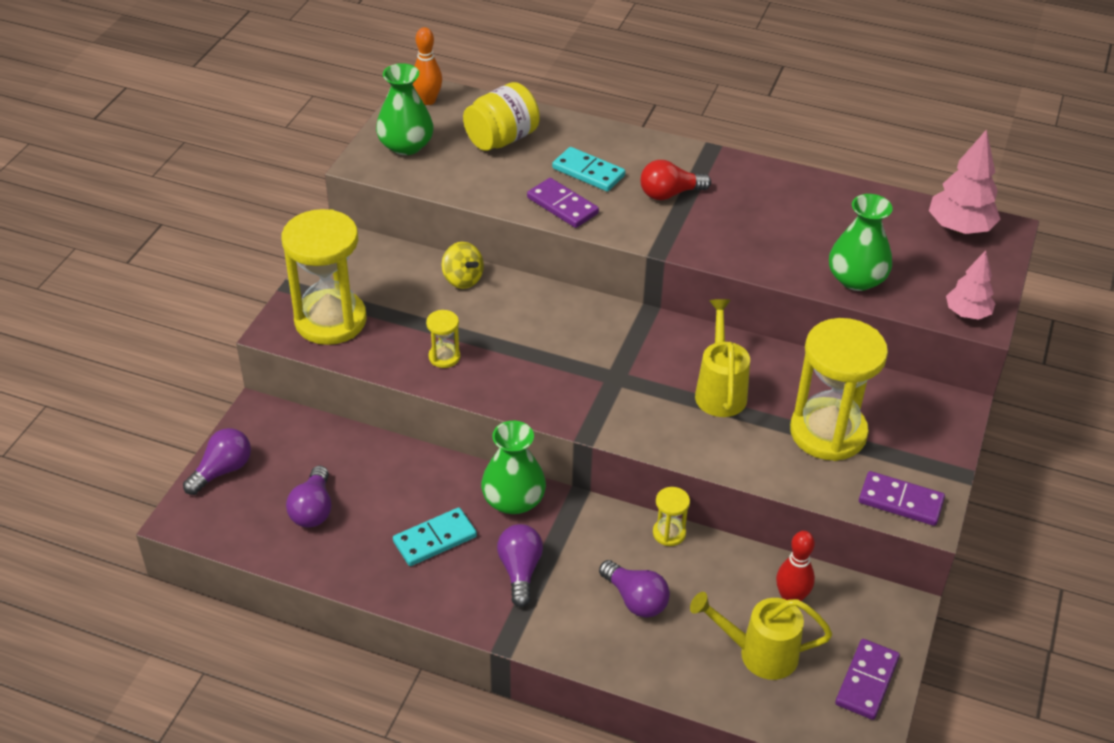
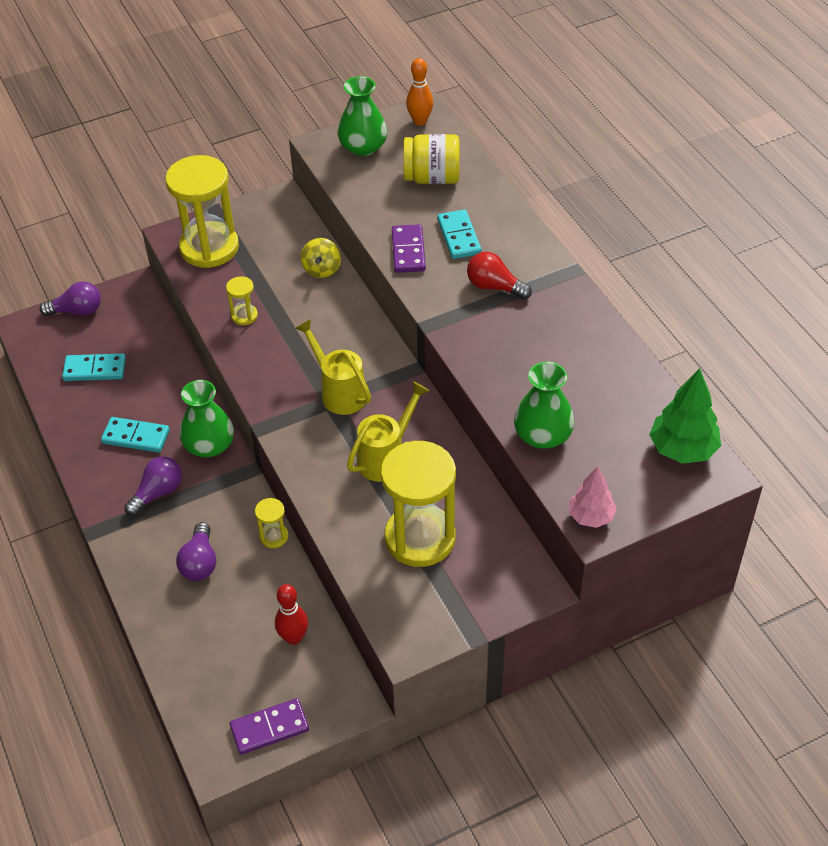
camera: 45 degrees right, 5 degrees up
(313, 509) = (94, 369): purple light bulb -> turquoise domino
(759, 653) = (228, 656): yellow watering can -> yellow watering can (339, 392)
(900, 501) = (403, 621): purple domino -> none
(959, 228) = (682, 449): pink tree -> green tree

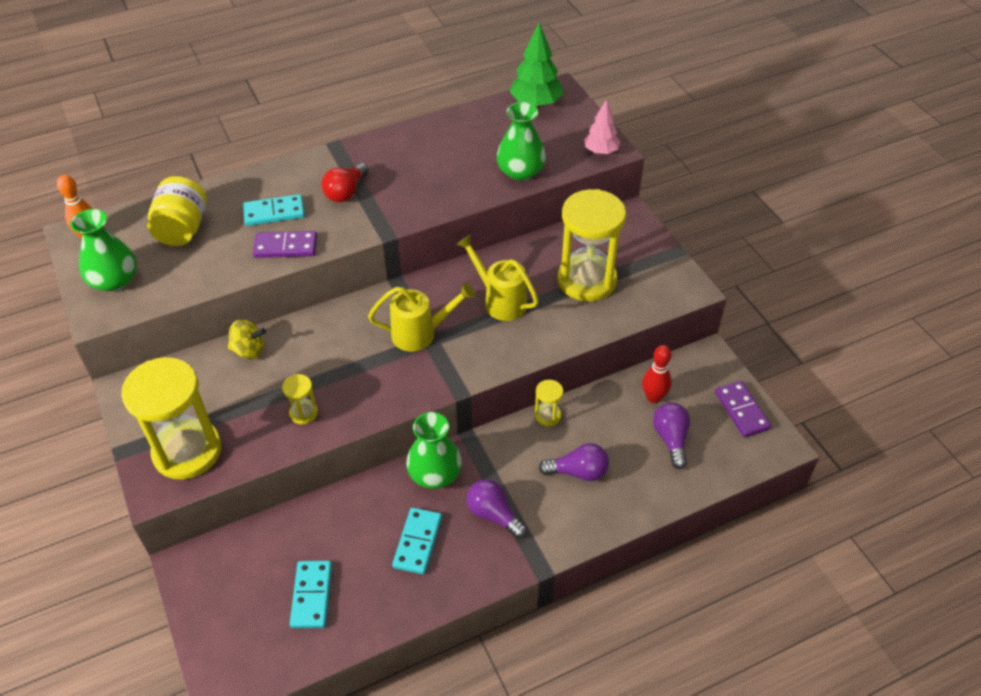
camera: 90 degrees left, 0 degrees up
(77, 311) = (209, 628): purple light bulb -> purple light bulb (671, 439)
(339, 392) = (420, 334): yellow watering can -> yellow watering can turned 150 degrees counterclockwise

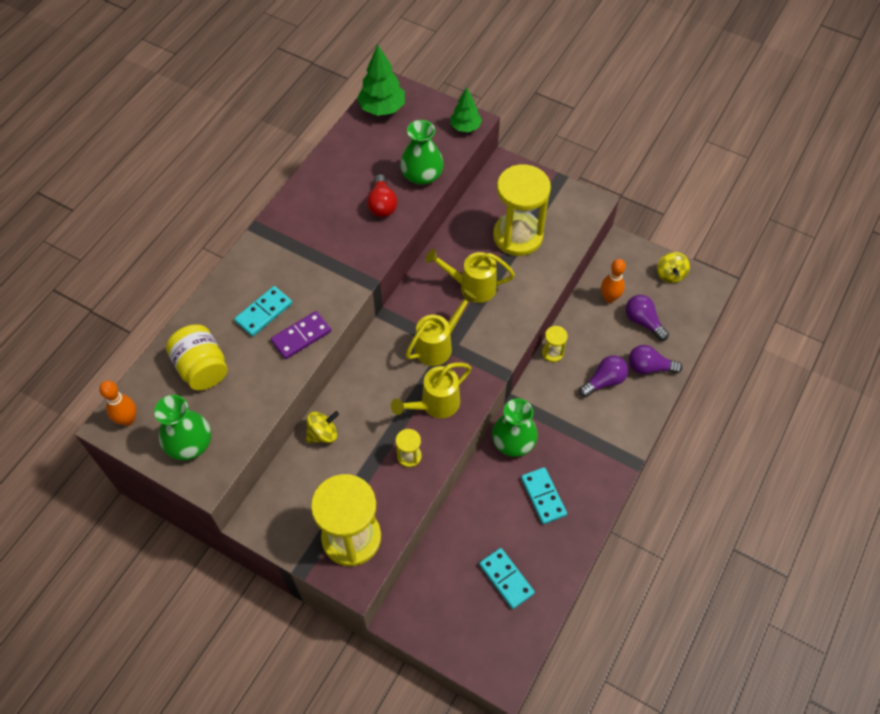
camera: 35 degrees left, 10 degrees up
(346, 192) = (304, 264): red light bulb -> red light bulb (382, 204)
(370, 382) = (435, 404): none -> yellow watering can
(494, 514) = (575, 445): purple light bulb -> purple light bulb (649, 367)
(601, 151) = (465, 127): pink tree -> green tree
(653, 397) = (609, 298): red bowling pin -> orange bowling pin
(741, 411) = (670, 274): purple domino -> yellow spinning top

